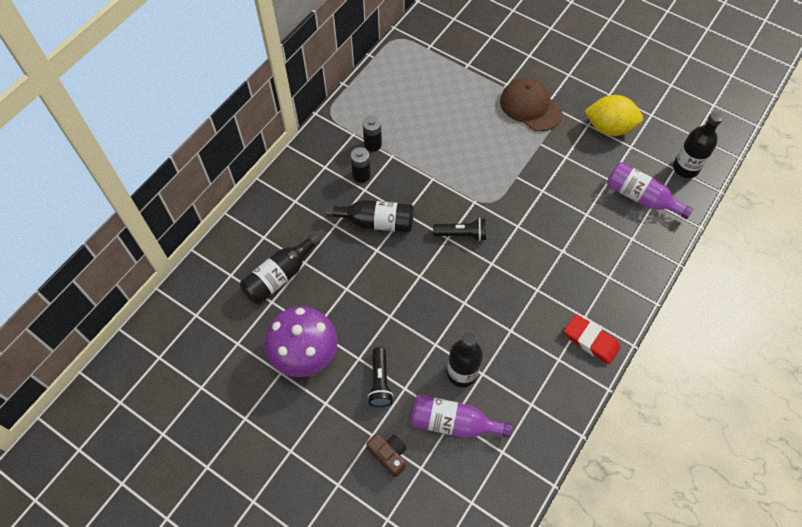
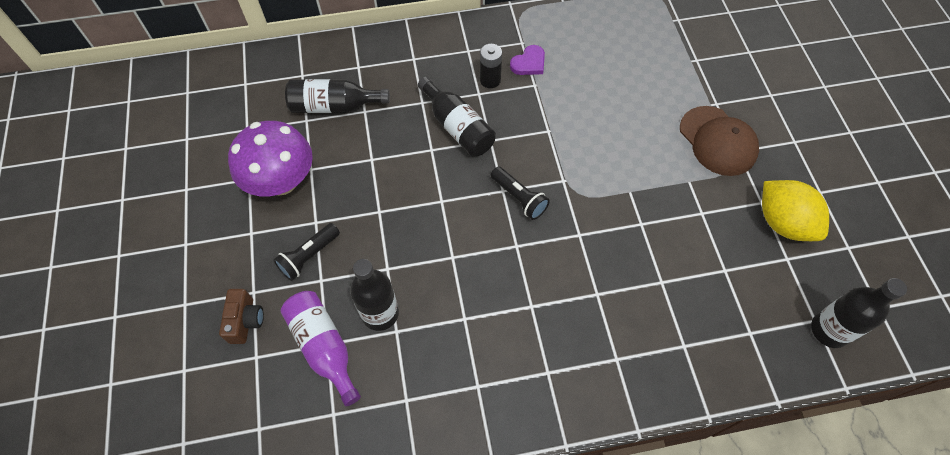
camera: 45 degrees right, 0 degrees up
(373, 144) = (529, 63): black battery -> purple heart
(530, 107) = (718, 141): brown cap -> brown cap turned 150 degrees clockwise
(591, 341) = (528, 400): red eraser -> none
(640, 197) = (741, 315): purple bottle -> none

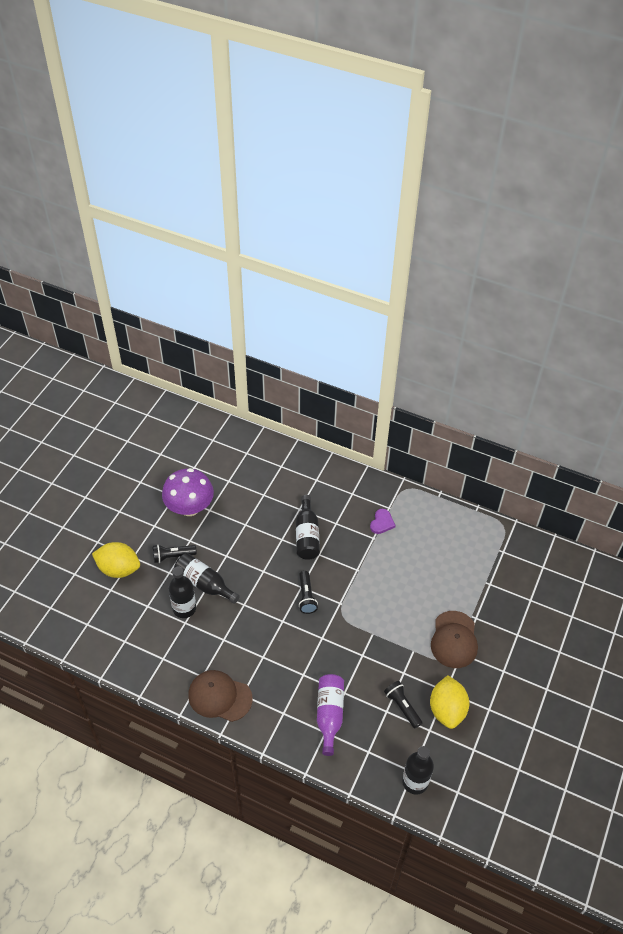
camera: 35 degrees right, 10 degrees down
(245, 321) = (119, 569): brown camera -> yellow lemon
(324, 347) = (145, 606): purple bottle -> purple bottle (329, 714)
(334, 106) = (249, 482): black bottle -> black bottle (204, 583)
(490, 80) = (349, 519): black battery -> none
(522, 396) = (219, 696): none -> brown cap
(529, 63) = (382, 523): purple heart -> purple heart turned 60 degrees counterclockwise
(736, 252) = (402, 706): none -> black flashlight

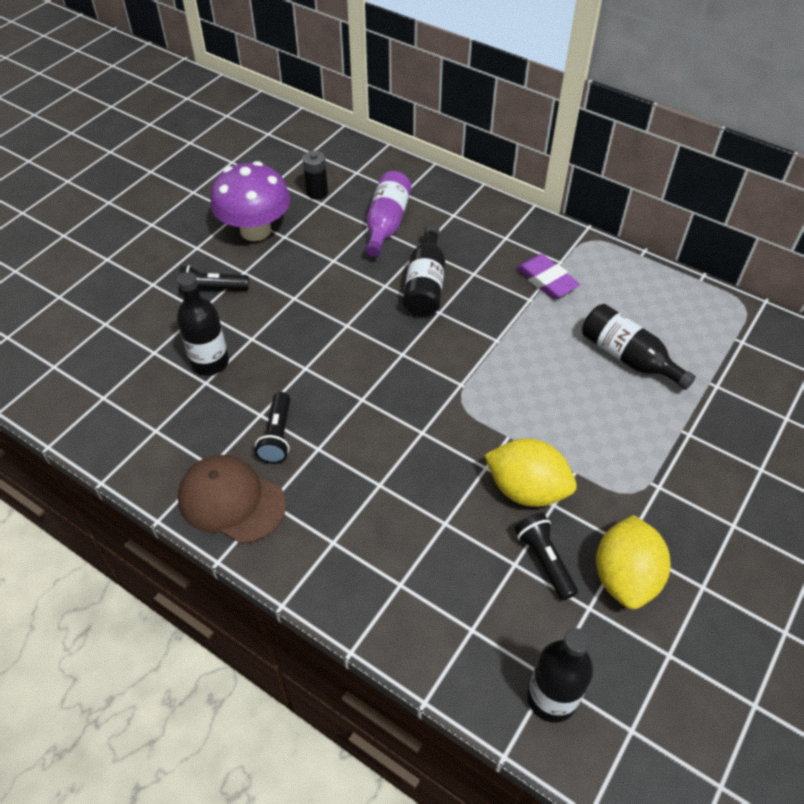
camera: 10 degrees right, 0 degrees up
(119, 569) = (126, 297): yellow lemon -> yellow lemon (526, 489)
(204, 583) = (250, 332): black bottle -> black bottle (627, 357)
(223, 472) = (317, 192): none -> black battery
(306, 597) = (408, 369): black flashlight -> black flashlight (277, 436)
(329, 714) = (412, 556): purple bottle -> purple bottle (386, 223)
(382, 523) = (546, 280): purple heart -> purple eraser
(454, 639) = (648, 463): brown cap -> none

